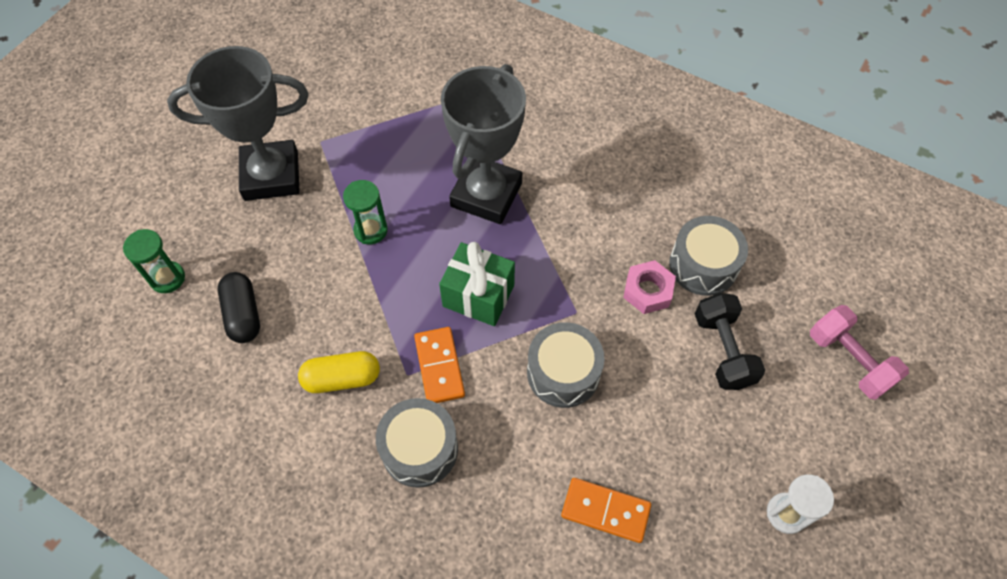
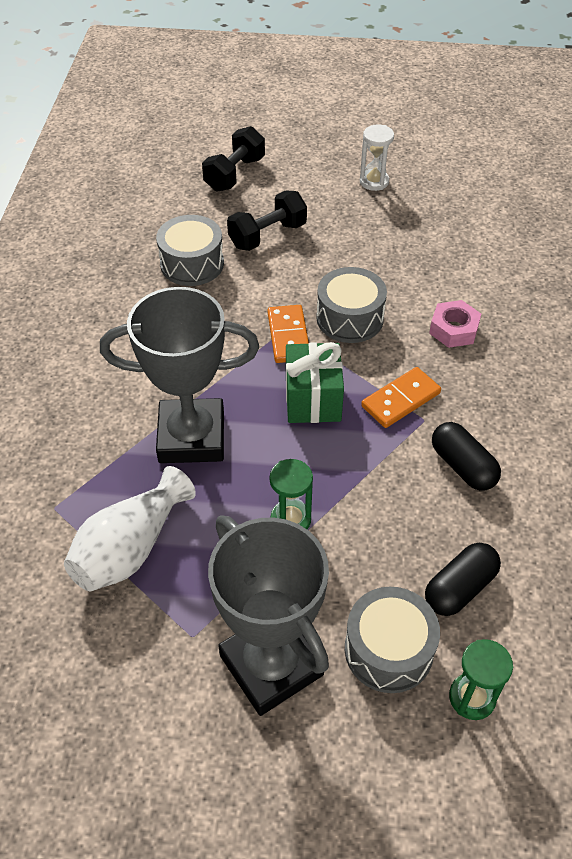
camera: 115 degrees left, 10 degrees down
(342, 378) = (462, 466): yellow capsule -> black capsule
(408, 128) = (130, 548): none -> white vase
(419, 449) = (480, 383): grey drum -> grey drum (388, 650)
(605, 510) = (441, 263): orange domino -> orange domino (288, 336)
(647, 291) = (238, 290): pink nut -> pink nut (453, 329)
(849, 360) = (235, 174): pink dumbbell -> black dumbbell

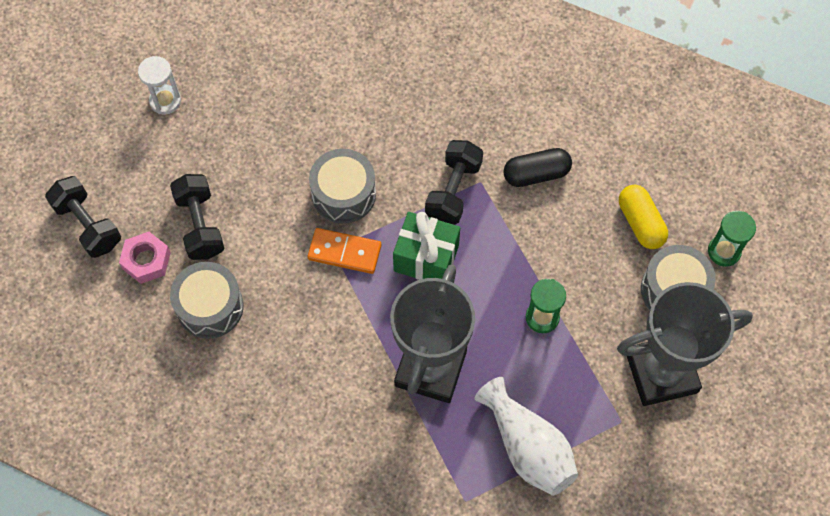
camera: 70 degrees left, 15 degrees up
(401, 400) = (453, 191): orange domino -> black dumbbell
(453, 329) = (392, 117): pink nut -> pink nut (146, 260)
(460, 588) = (640, 223): black capsule -> yellow capsule

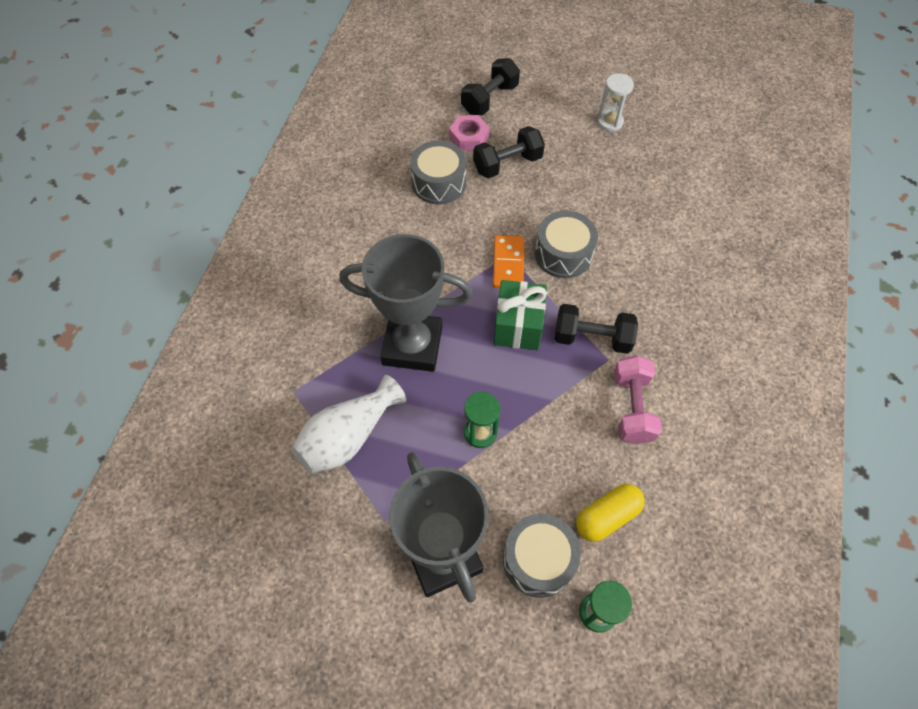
camera: 80 degrees right, 5 degrees down
(536, 174) = (632, 407): black capsule -> pink dumbbell

